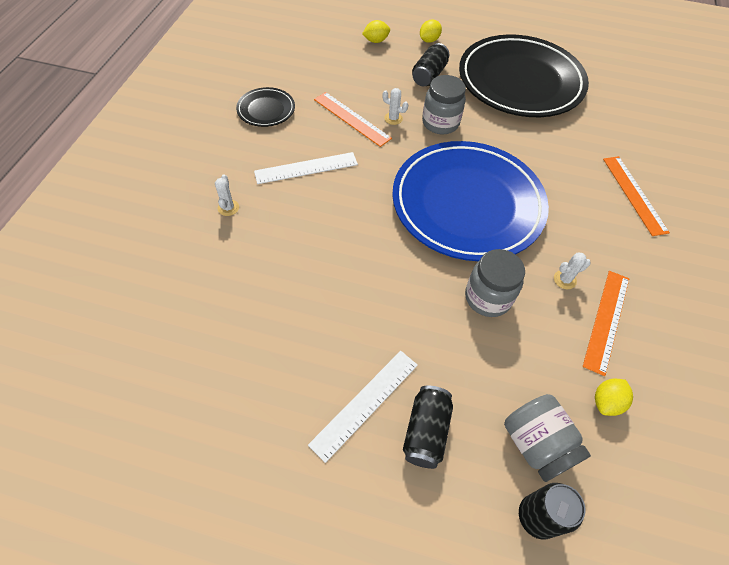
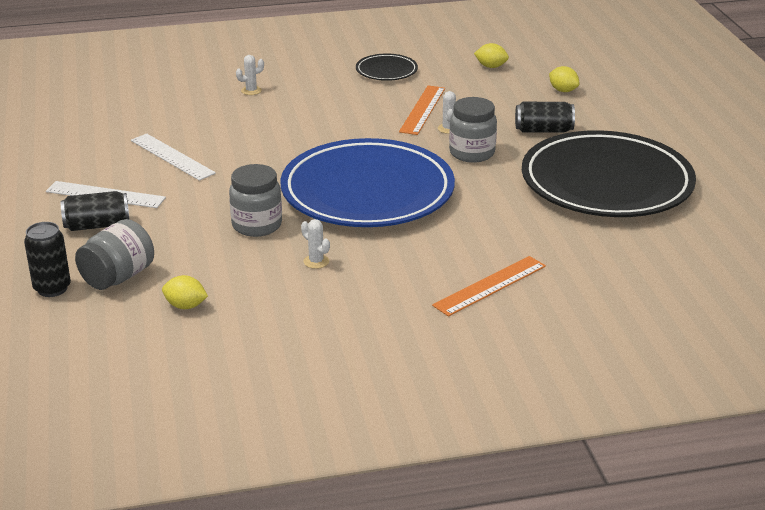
camera: 65 degrees right, 25 degrees down
(306, 168) = (331, 107): white ruler -> white ruler (172, 157)
(429, 40) = (607, 116): yellow lemon -> yellow lemon (491, 67)
(606, 320) = (283, 293): orange ruler -> none

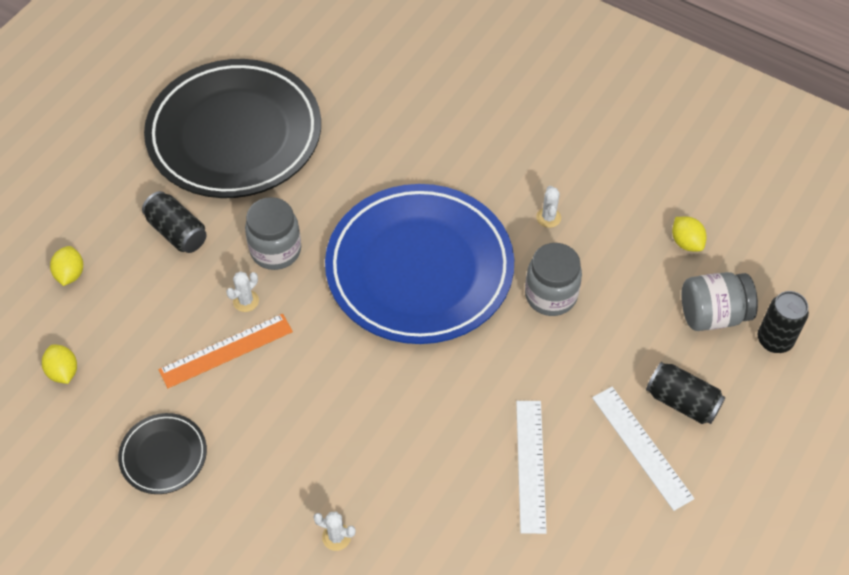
camera: 135 degrees left, 25 degrees up
(490, 286) = (459, 105): orange ruler -> none

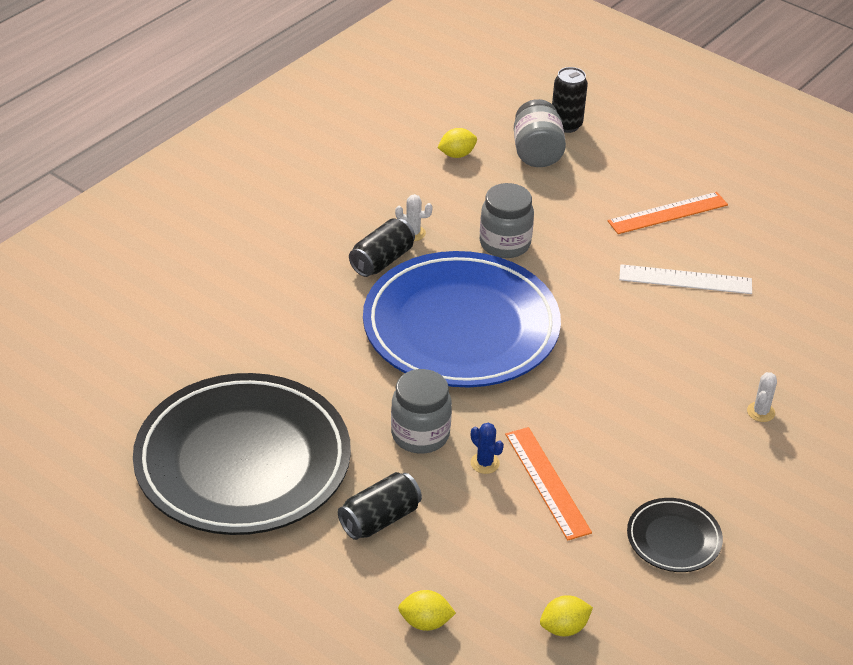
camera: 85 degrees left, 15 degrees down
(246, 301) = (485, 463): white cactus -> blue cactus
(642, 447) = (668, 213): white ruler -> orange ruler
(682, 401) = (624, 184): black can -> black can (382, 260)

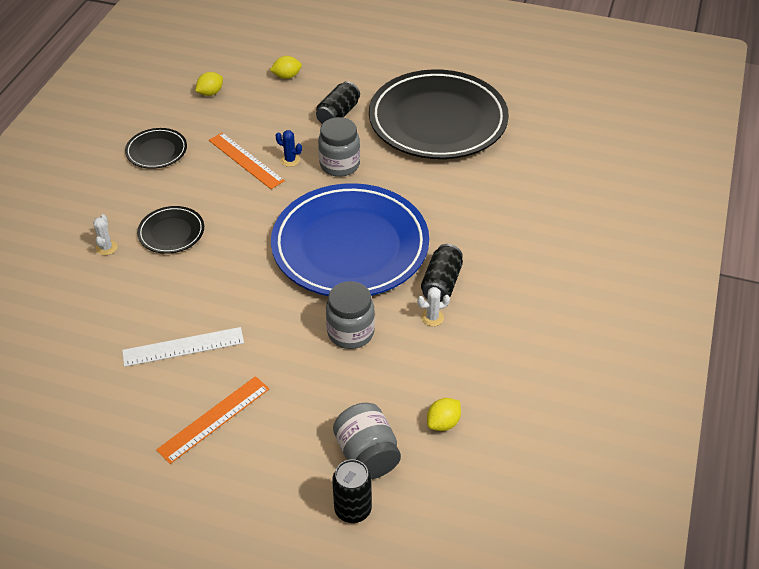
camera: 160 degrees right, 5 degrees up
(674, 407) = (171, 232): none -> black plate

